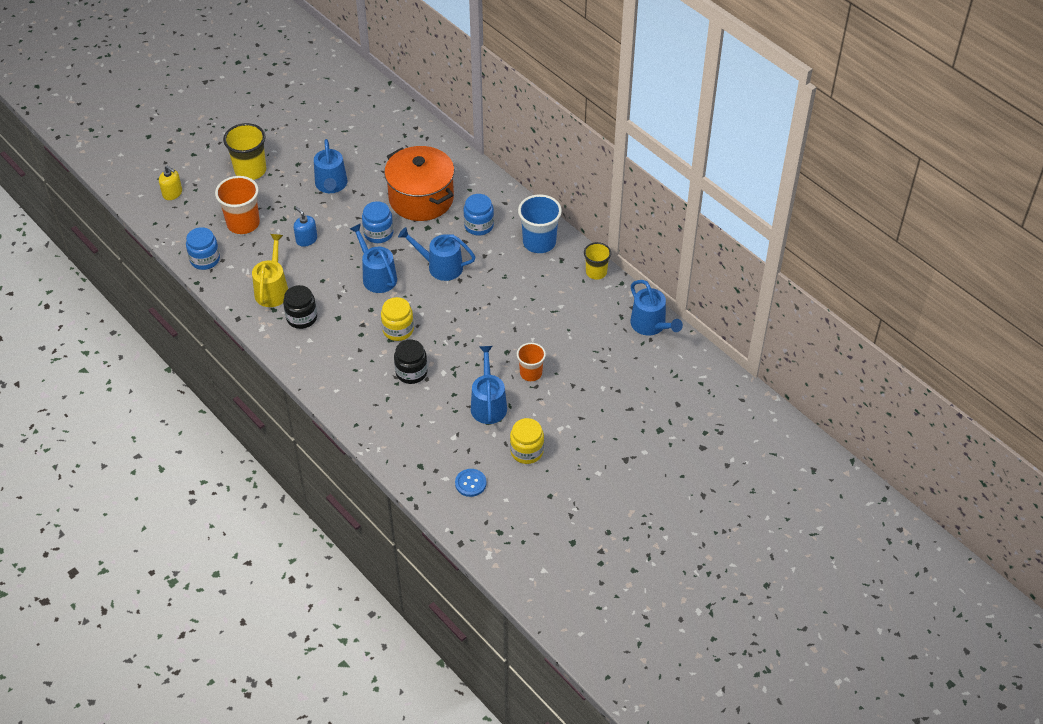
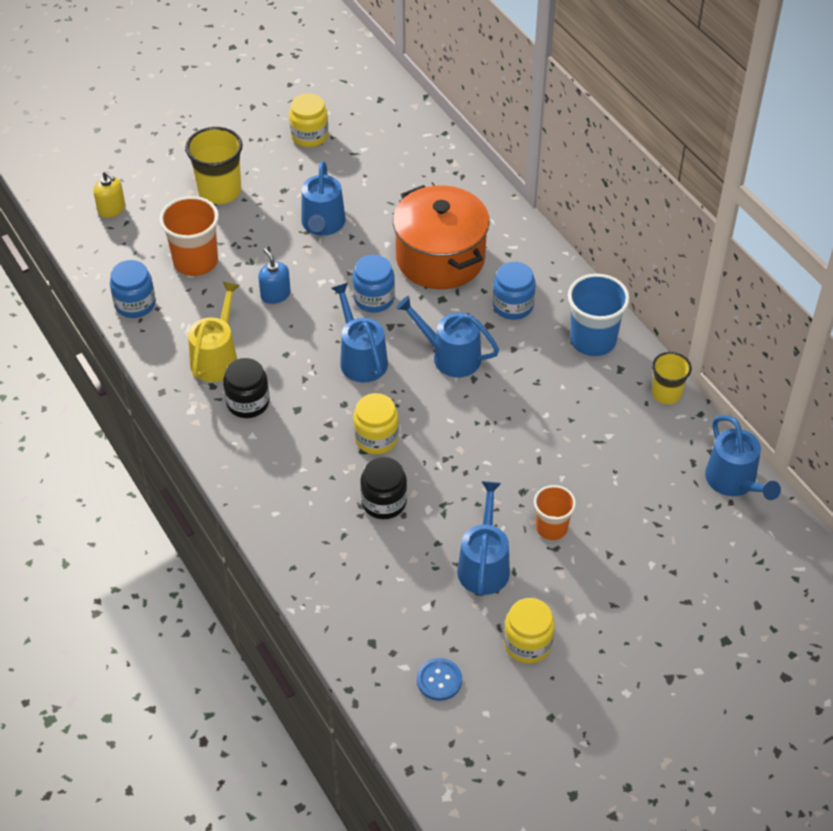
camera: 10 degrees right, 0 degrees up
(309, 122) = (309, 136): none -> yellow jar

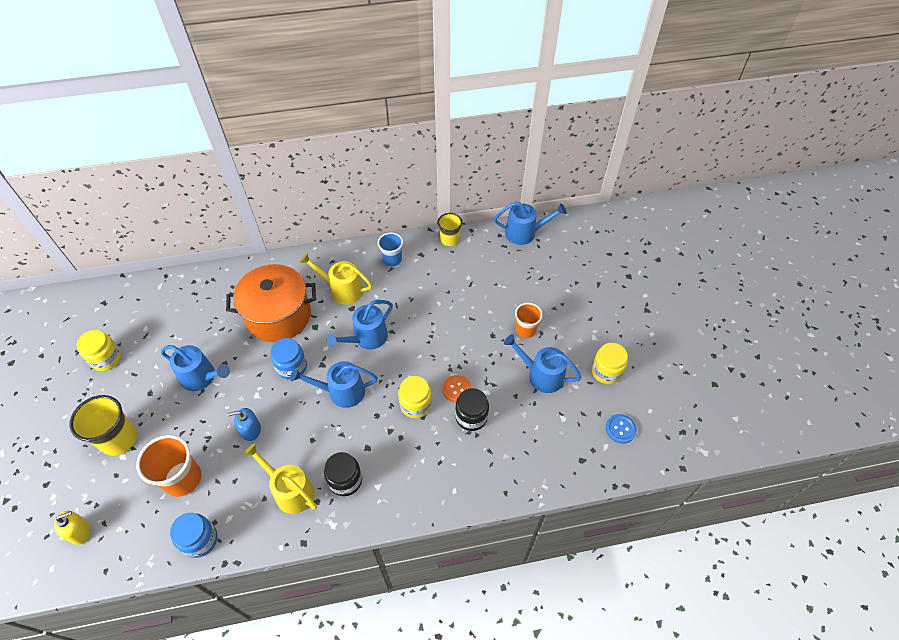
camera: 70 degrees left, 5 degrees up
(418, 475) = (457, 389): none -> orange button
(513, 306) = (342, 290): blue jar -> yellow watering can
(593, 340) = (392, 259): blue cup -> blue cup, size x0.63

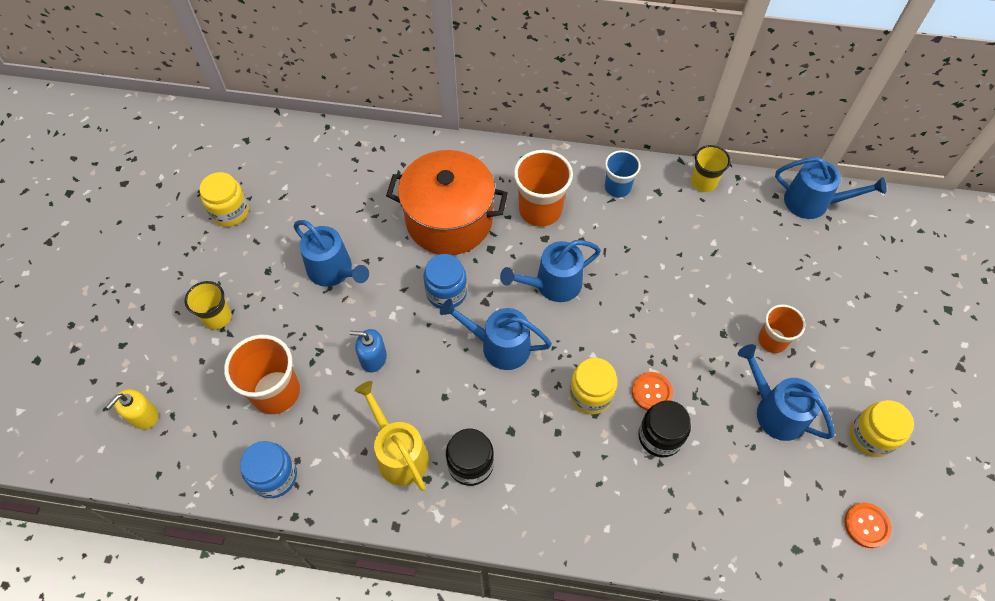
camera: 20 degrees right, 5 degrees up
(80, 531) = (143, 416): yellow soap dispenser -> yellow soap dispenser turned 135 degrees clockwise
(119, 439) = (217, 317): yellow cup -> yellow cup, size x0.63
(342, 290) = (540, 210): yellow watering can -> orange cup
(620, 429) = (866, 525): blue button -> orange button

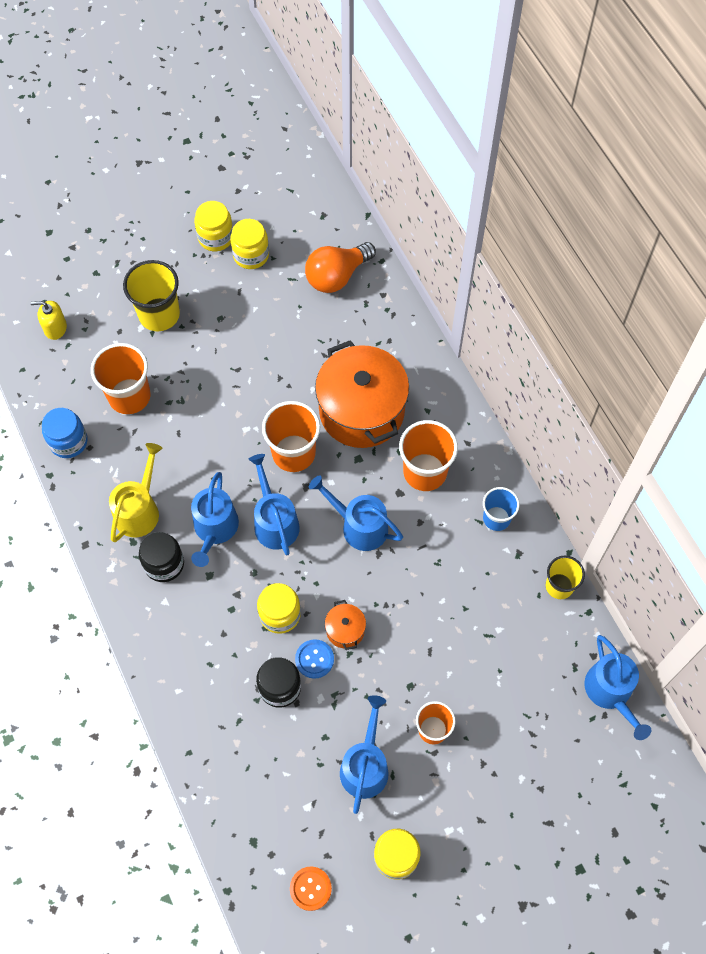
camera: 55 degrees right, 5 degrees up
(186, 227) = (215, 237): none -> yellow jar
(217, 317) = (159, 314): yellow cup -> yellow cup, size x1.59
(311, 164) = (337, 276): none -> orange light bulb
(333, 270) = (254, 362): blue watering can -> blue watering can (215, 529)
(373, 358) = (201, 441): blue soap dispenser -> none
(446, 292) = (293, 453): blue jar -> orange cup
(640, 352) = (345, 630): none -> orange pot
(651, 392) = (314, 659): orange button -> blue button

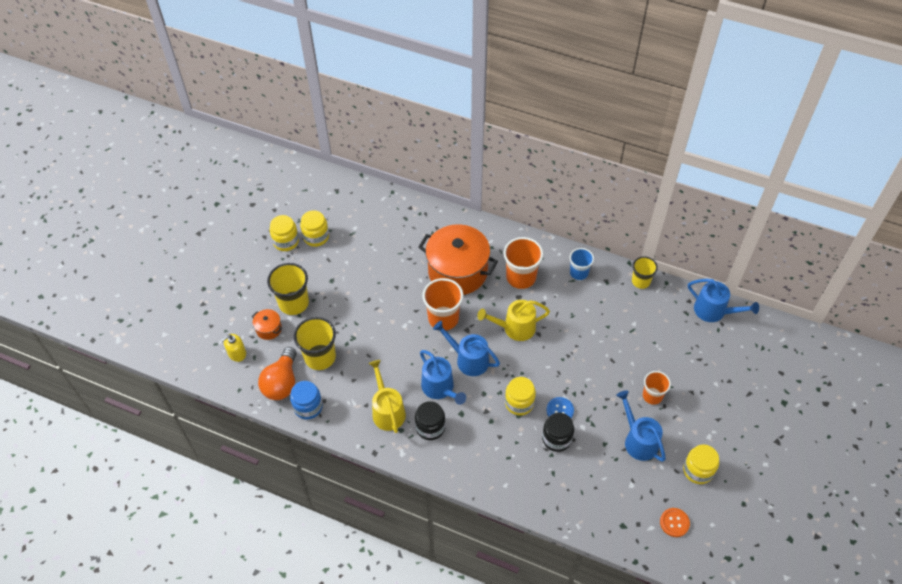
camera: 40 degrees left, 10 degrees down
(129, 396) = (320, 357): orange cup -> yellow cup
(337, 276) = (375, 215): orange light bulb -> orange light bulb (282, 383)
(345, 630) = (560, 384): orange pot -> orange pot (269, 329)
(359, 526) = (515, 328): blue watering can -> yellow watering can

